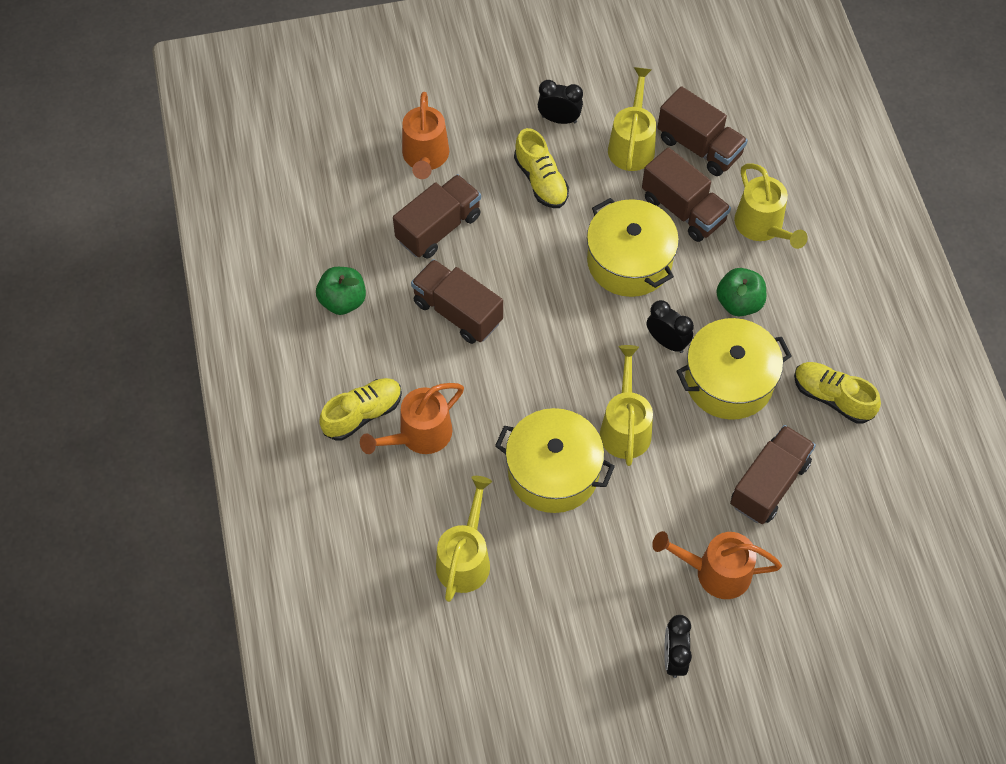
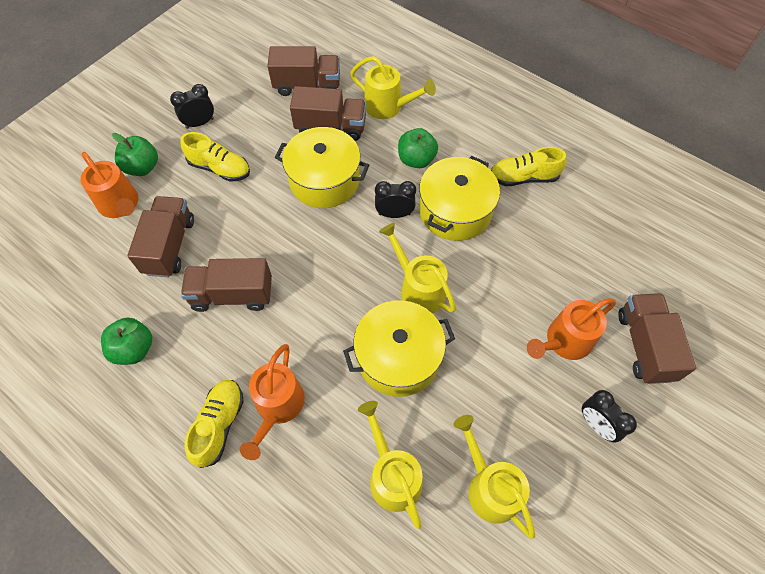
camera: 40 degrees left, 0 degrees up
(471, 131) = (142, 167): none -> green apple
(632, 144) = (263, 109): yellow watering can -> yellow watering can (489, 486)
(769, 484) = (540, 257): brown truck -> brown truck (644, 346)

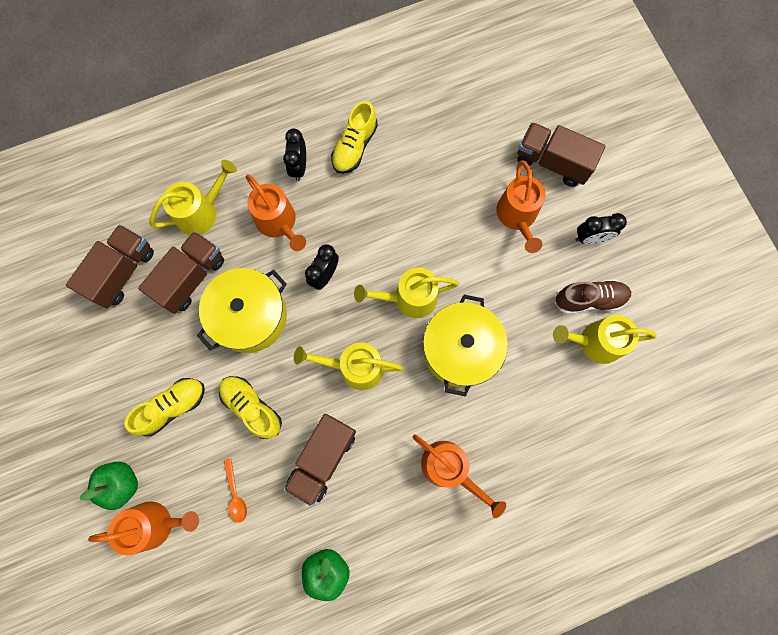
camera: 60 degrees left, 15 degrees up
(169, 246) = (235, 494): brown truck -> orange spoon
(200, 123) = (101, 401): black clock -> black clock (299, 167)
(219, 425) = (439, 524): yellow shoe -> yellow shoe (252, 407)
(392, 475) = (550, 407): yellow watering can -> yellow watering can (354, 367)
(416, 160) = (279, 223): green apple -> orange watering can
(455, 211) = (353, 223): yellow pot -> none
(531, 457) = (589, 299): none -> brown shoe

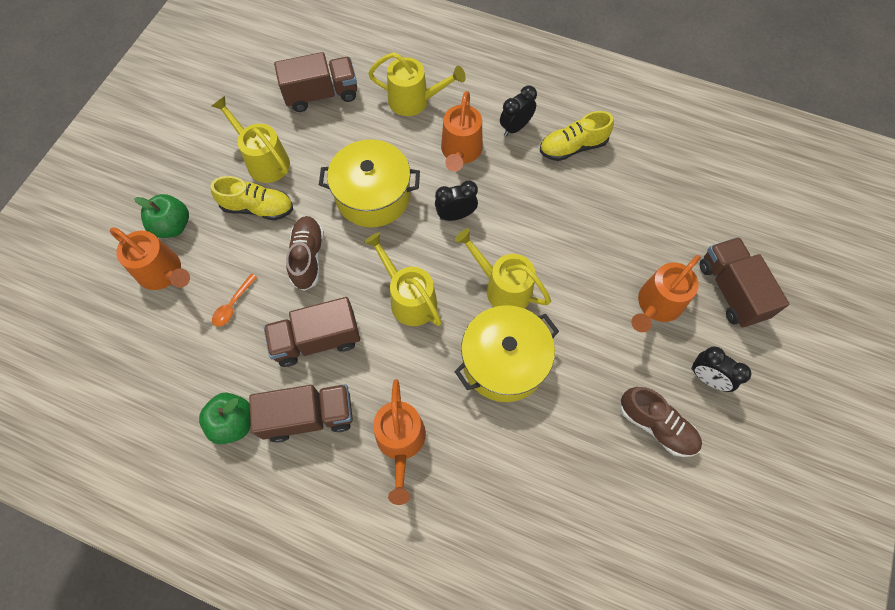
camera: 45 degrees right, 10 degrees down
(191, 278) = (361, 136): brown truck -> brown truck (309, 416)
(252, 407) = (308, 257): yellow shoe -> brown shoe
(594, 342) = (626, 463): yellow watering can -> yellow watering can (264, 160)

